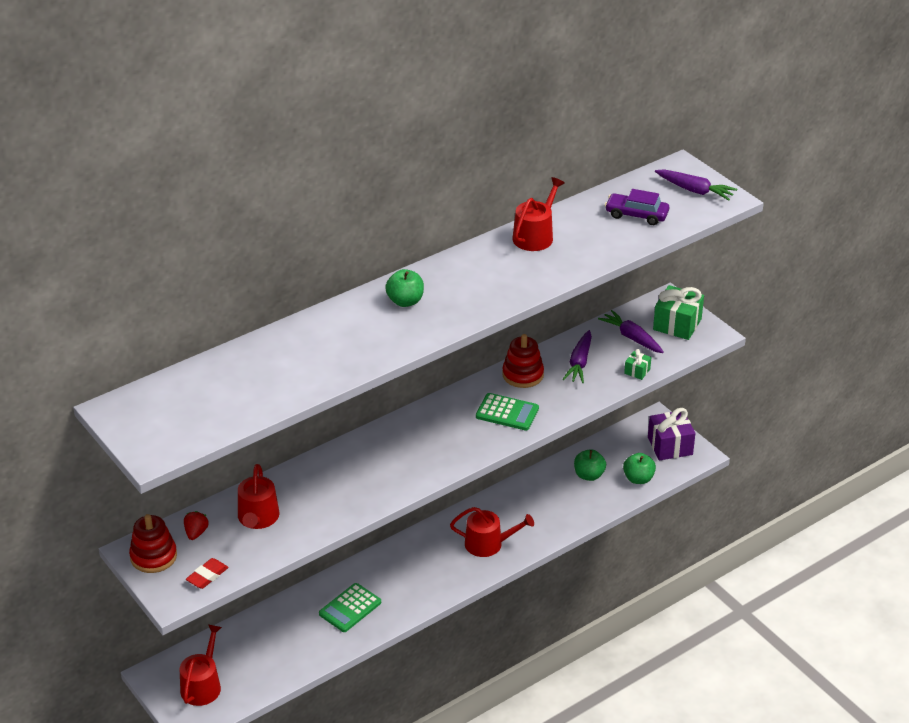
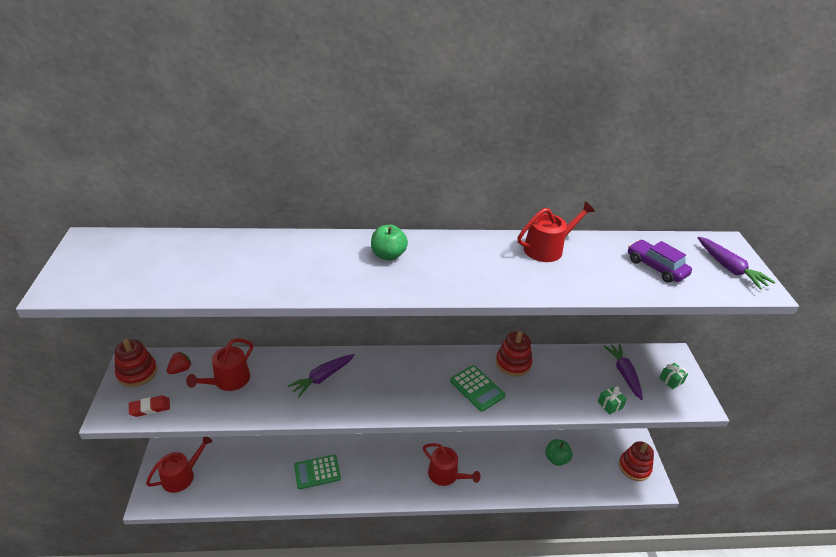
camera: 30 degrees right, 0 degrees up
(579, 363) = (565, 374): purple carrot -> purple carrot (322, 378)
(638, 479) = (593, 482): green apple -> none
(670, 446) = (634, 467): purple gift -> red stacking toy
(677, 324) = (671, 380): green gift -> green gift, size x0.50

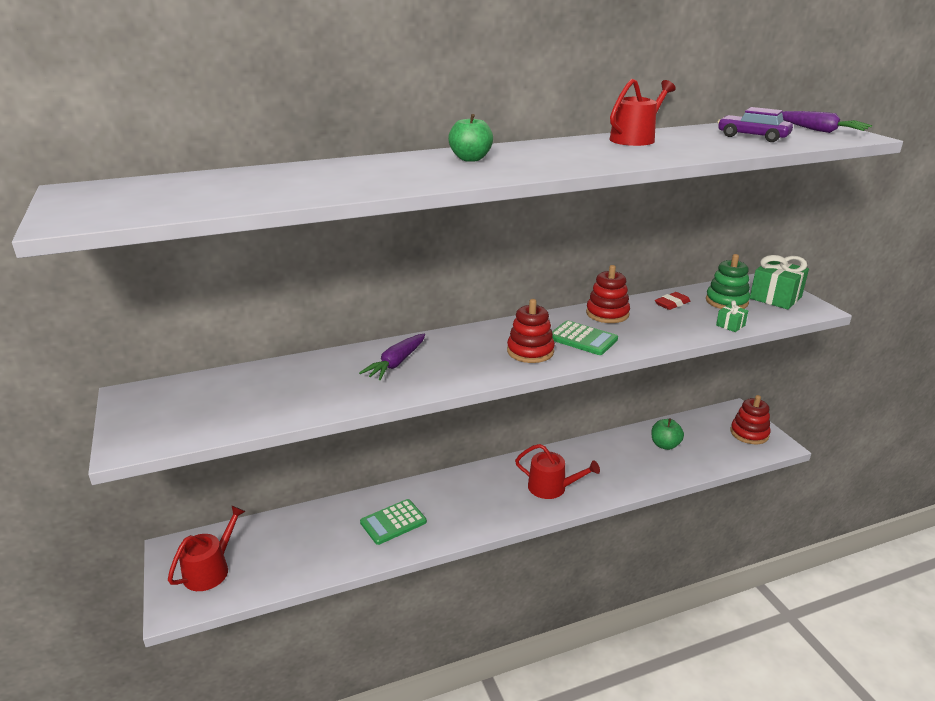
camera: 15 degrees left, 10 degrees down
(137, 373) = (144, 403): red stacking toy -> red stacking toy (530, 351)
(150, 408) = (182, 430): red eraser -> red eraser (672, 304)
(180, 369) = (204, 389): red strawberry -> none
(228, 380) = (276, 387): red watering can -> none
(624, 374) = (726, 301): purple carrot -> green stacking toy
(671, 380) = (775, 298): green gift -> green gift, size x1.99

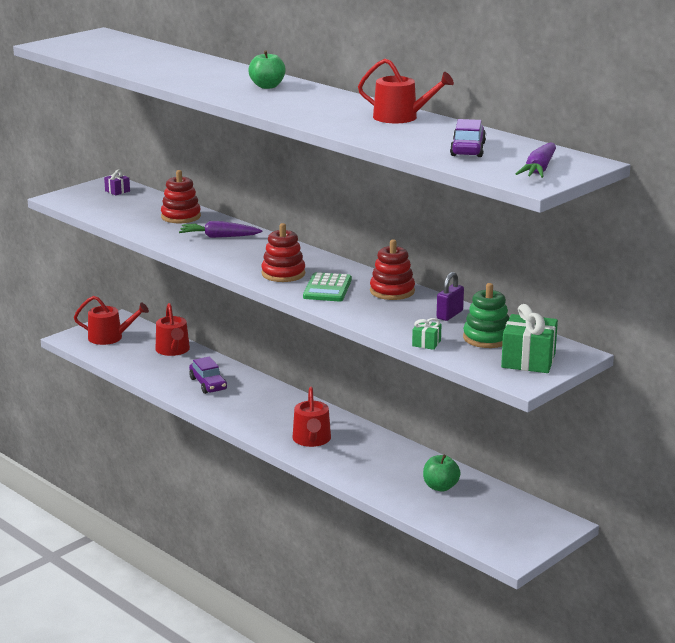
camera: 65 degrees right, 5 degrees down
(168, 396) = (117, 191): none -> purple gift
(293, 526) = (173, 350): none -> red watering can
(393, 522) = (208, 384): green calculator -> purple car
(672, 304) = (449, 315): red eraser -> purple padlock
(749, 433) = (517, 535): red stacking toy -> red stacking toy (181, 216)

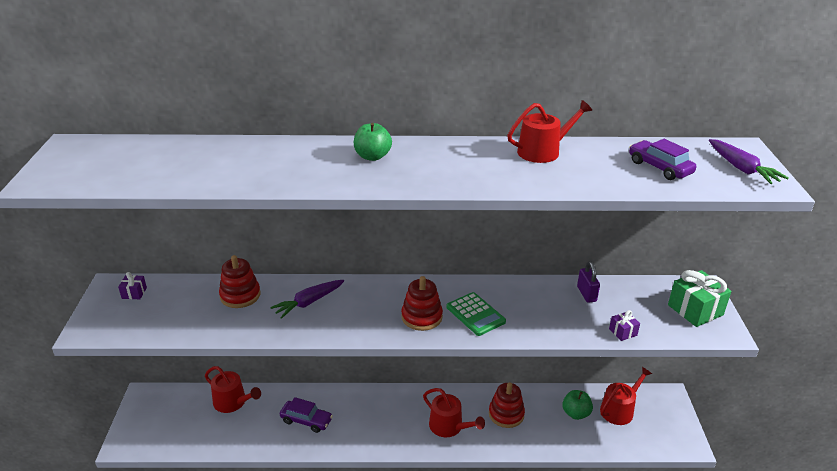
camera: 45 degrees left, 10 degrees up
(110, 337) = (160, 421): red watering can -> red watering can (619, 410)
(392, 291) = (518, 292): red stacking toy -> red stacking toy (506, 414)
(426, 343) = (623, 332): green gift -> purple gift
(487, 338) = (642, 303): green stacking toy -> none

